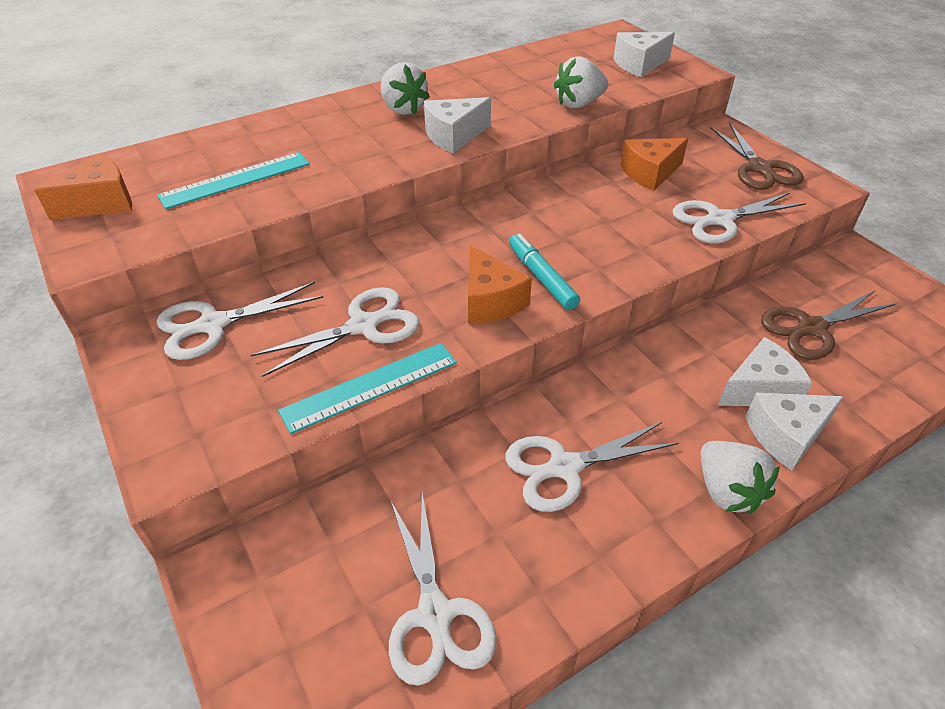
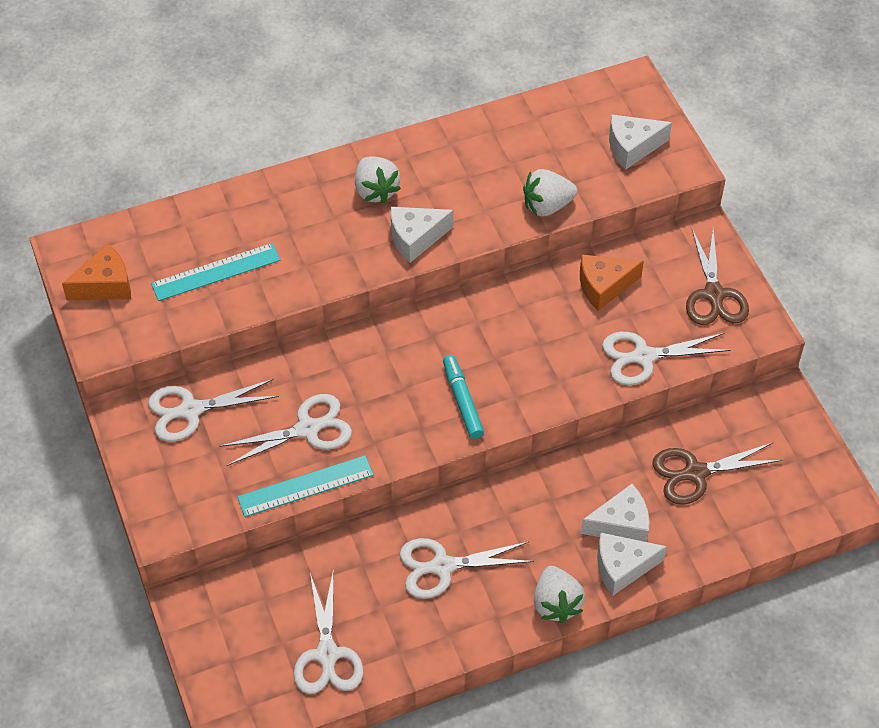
camera: 10 degrees right, 10 degrees up
(490, 301) = (413, 419): orange cheese -> none

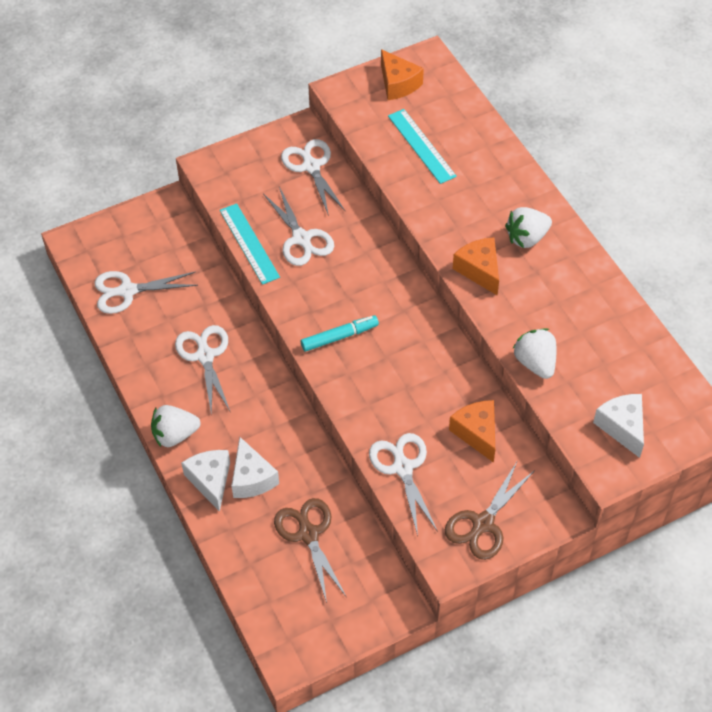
camera: 85 degrees right, 0 degrees up
(415, 238) = (479, 270): white cheese -> orange cheese
(714, 294) = (483, 523): brown scissors -> brown scissors turned 45 degrees counterclockwise

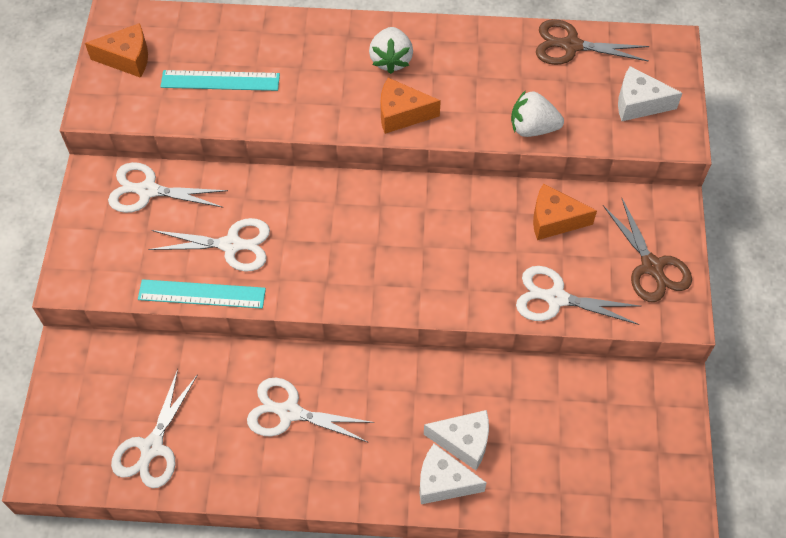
camera: 60 degrees left, 5 degrees up
(175, 435) = (367, 489): white strawberry -> none
(308, 534) = (556, 423): brown scissors -> brown scissors (571, 45)
(339, 337) = (374, 273): turquoise marker -> none

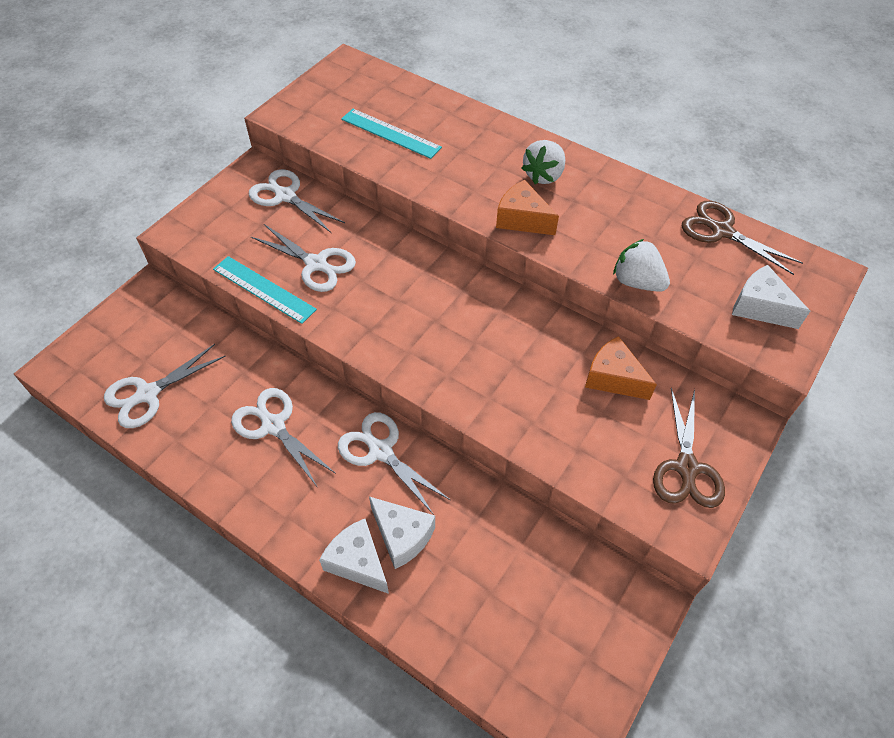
camera: 30 degrees right, 5 degrees down
(127, 58) = (333, 91): orange cheese -> none
(556, 298) = (568, 448): white scissors -> white scissors (381, 451)

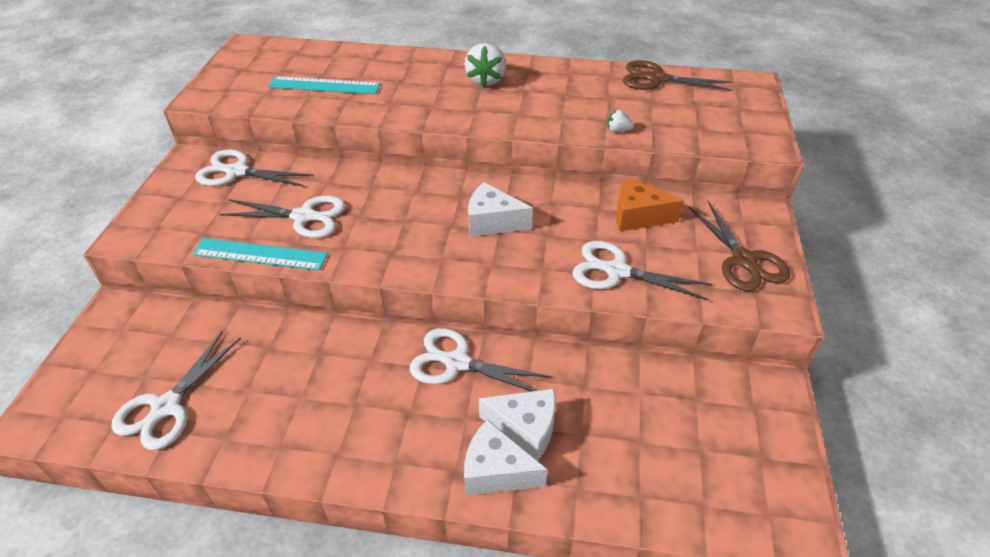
camera: 25 degrees left, 10 degrees down
(273, 425) = (331, 382): white scissors -> white scissors (617, 271)
(522, 219) = (490, 115): orange cheese -> none
(637, 282) = (618, 130): white strawberry -> white strawberry, size x0.50
(760, 307) = (724, 119): white cheese -> white cheese (492, 222)

